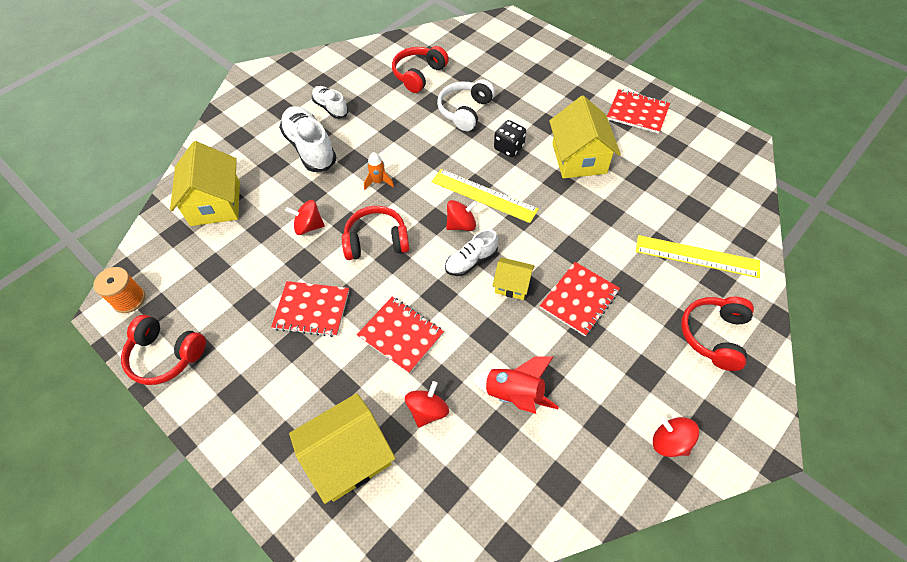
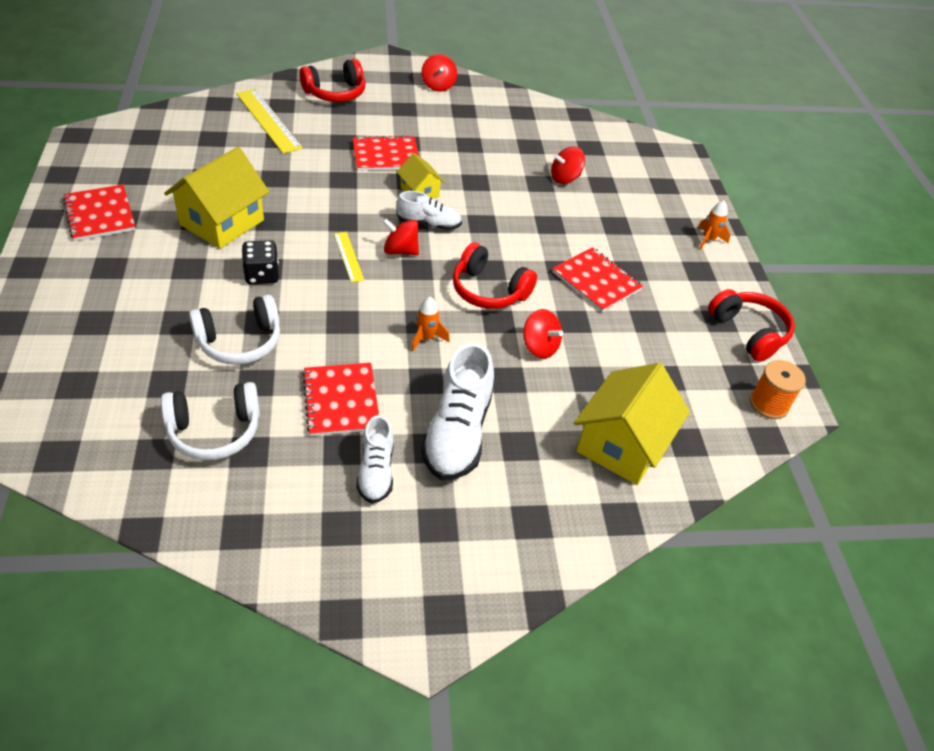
camera: 145 degrees left, 10 degrees down
(247, 444) = (708, 240): none -> orange rocket
(348, 457) = (640, 193): yellow house -> none
(400, 335) = (540, 221): red notebook -> red notebook (341, 401)
(419, 75) = (214, 431): red headphones -> white headphones
(484, 195) = (348, 256): yellow ruler -> yellow ruler, size x0.55
(514, 394) = (499, 150): red rocket -> none

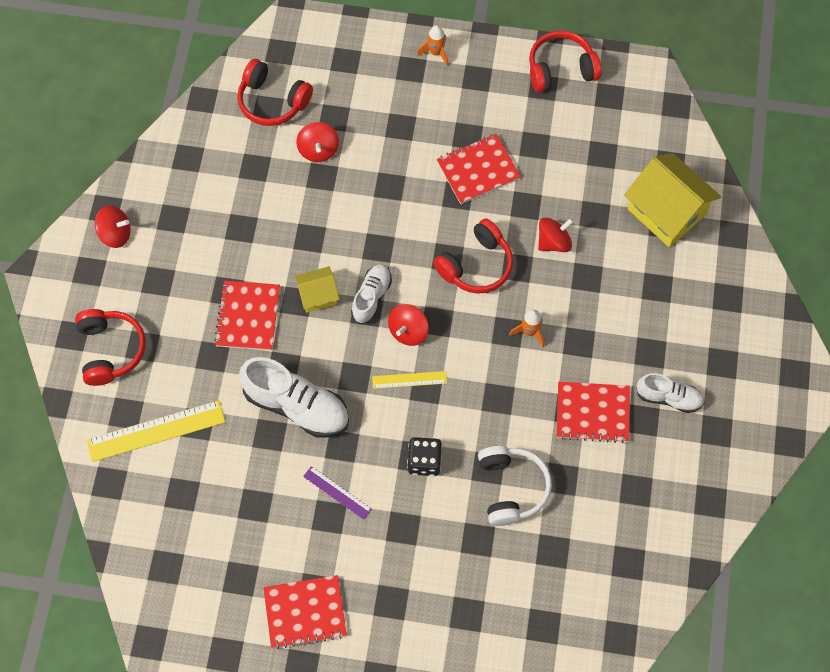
camera: 70 degrees left, 20 degrees up
(214, 431) = (611, 515): white headphones -> none
(222, 222) = (337, 493): yellow house -> purple ruler
(457, 432) = (638, 329): white shoe -> white shoe (297, 406)
(598, 149) = (272, 101): none -> red headphones
(768, 404) = (641, 88): orange spool -> none

